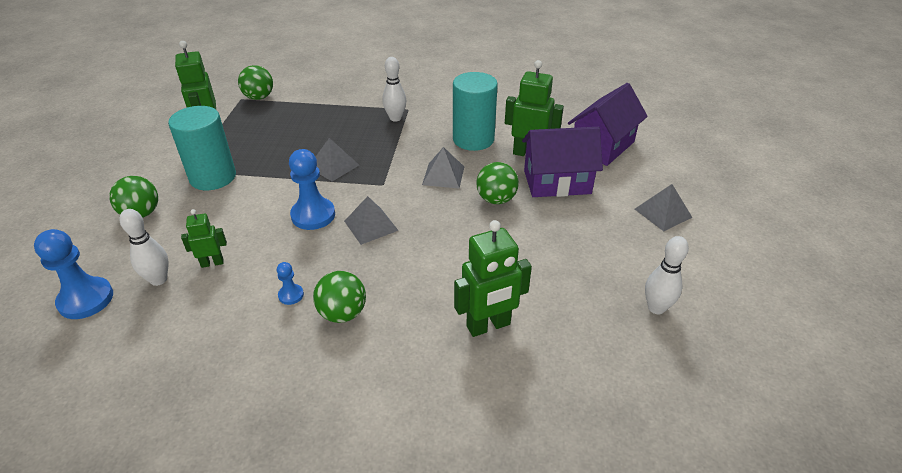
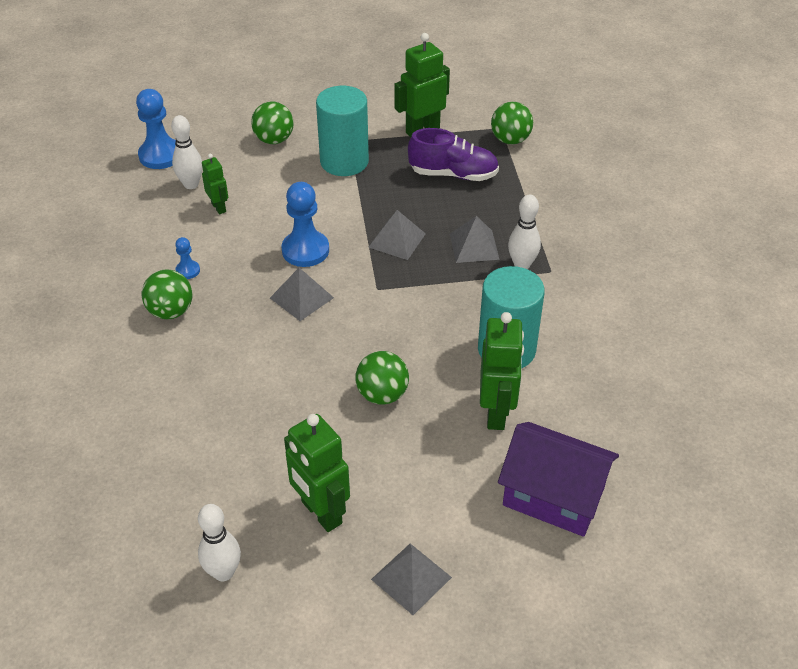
camera: 75 degrees right, 5 degrees up
(277, 127) = (453, 174): none -> purple shoe
(443, 175) = (414, 336): grey pyramid -> grey pyramid (474, 246)
(488, 326) = (171, 422): green robot -> green robot (321, 513)
(557, 182) = (441, 451): purple house -> none

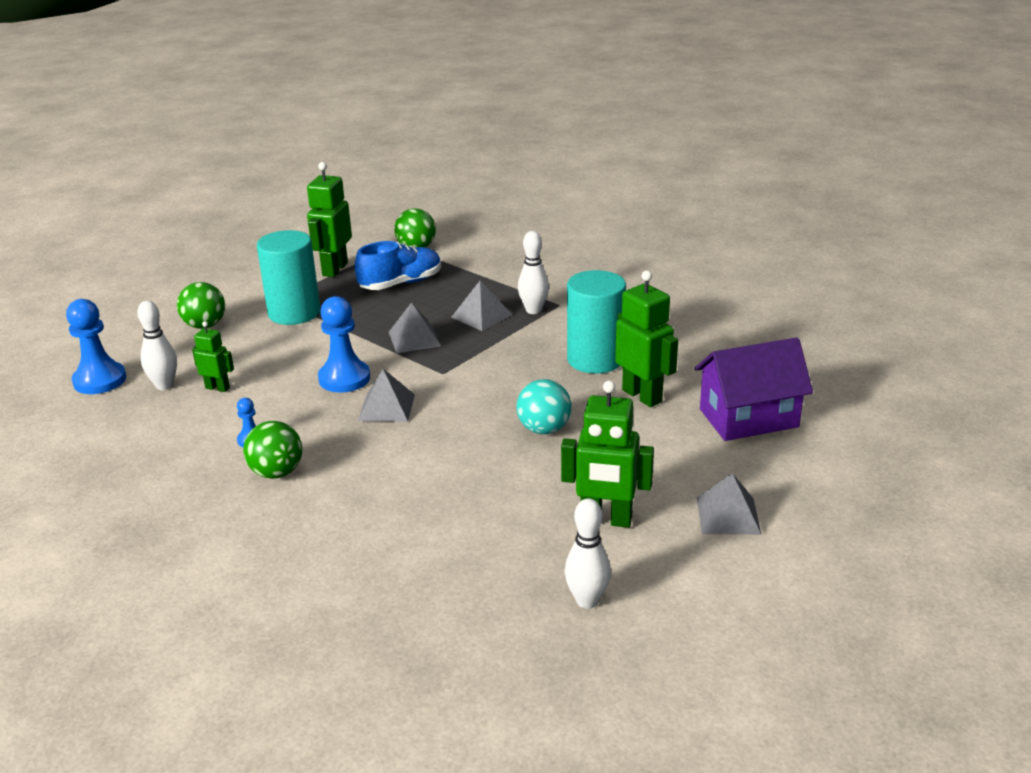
camera: 40 degrees left, 15 degrees down
(382, 394) = (544, 429): green ball -> turquoise ball
(453, 174) = (401, 283): purple shoe -> blue shoe

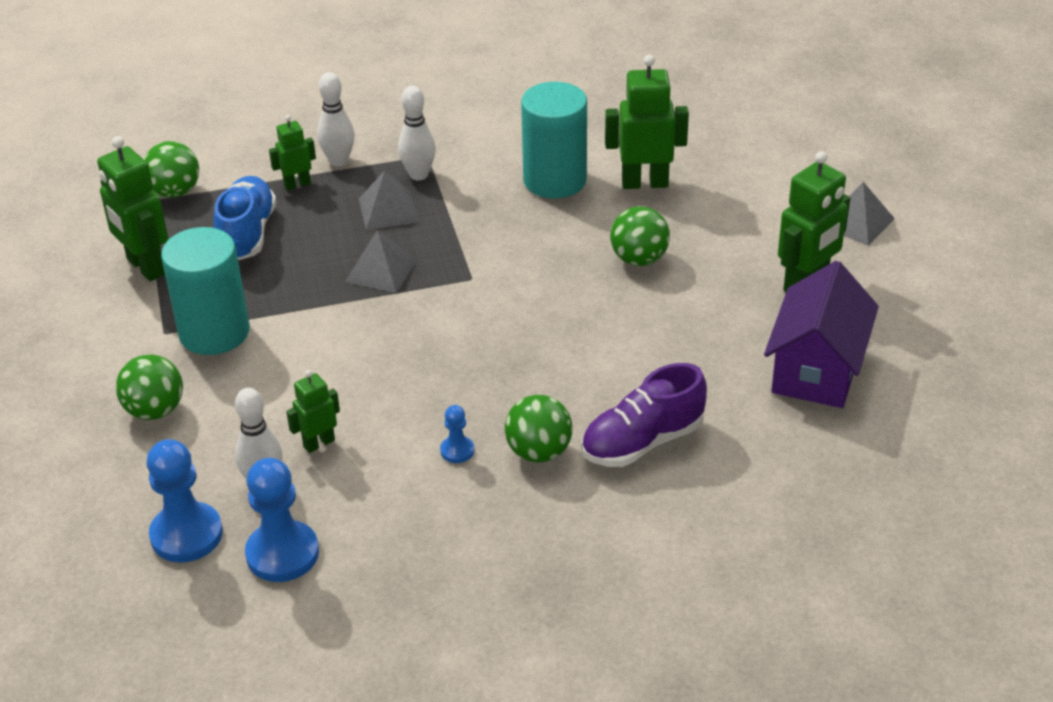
camera: 55 degrees left, 10 degrees up
(325, 513) = (642, 442): none -> purple shoe
(344, 378) = (406, 346): blue pawn -> blue pawn (282, 554)
(387, 407) = (496, 338): grey pyramid -> none
(470, 278) = (297, 184): none -> green robot
(544, 429) = (639, 259): turquoise ball -> green ball
(587, 601) = (900, 340): white bowling pin -> white bowling pin (339, 161)
(748, 418) = (737, 147): purple house -> purple house (816, 369)

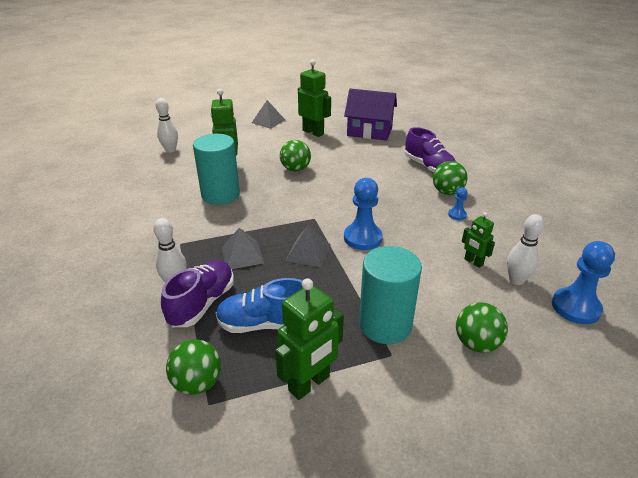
camera: 95 degrees left, 5 degrees down
(282, 554) = (563, 266): blue pawn -> blue pawn (362, 238)
(297, 184) = (202, 303): green robot -> purple shoe
(418, 175) = (203, 245): white bowling pin -> white bowling pin (170, 150)

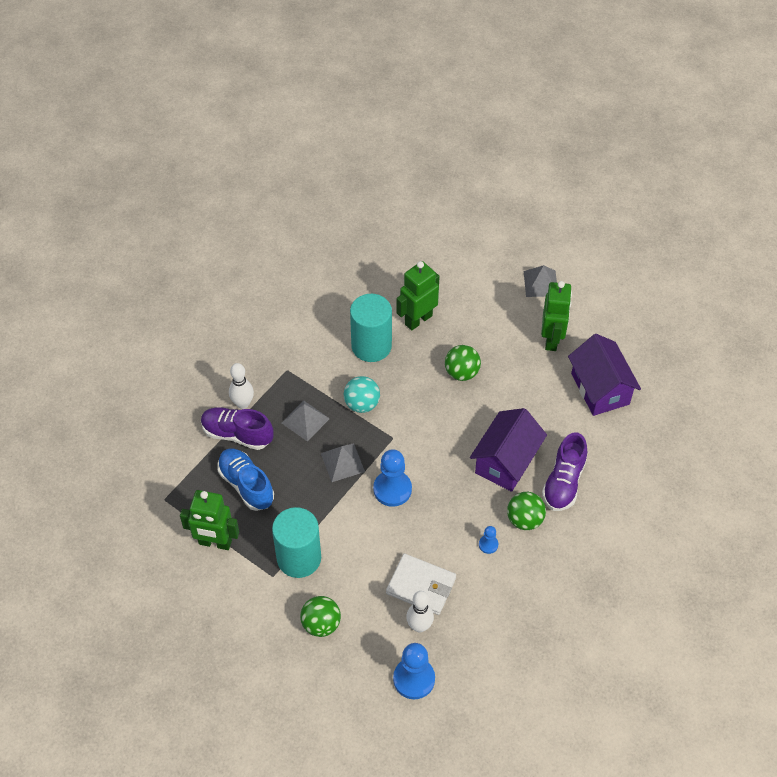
camera: 55 degrees right, 20 degrees up
(170, 150) = (410, 250): white bowling pin -> none
(197, 383) = (173, 482): green ball -> none
(202, 303) = (237, 434): purple shoe -> purple shoe turned 150 degrees counterclockwise
(265, 220) = (362, 404): none -> turquoise ball
(389, 181) = (506, 461): none -> purple house
(473, 262) = (421, 586): green robot -> white wallet

